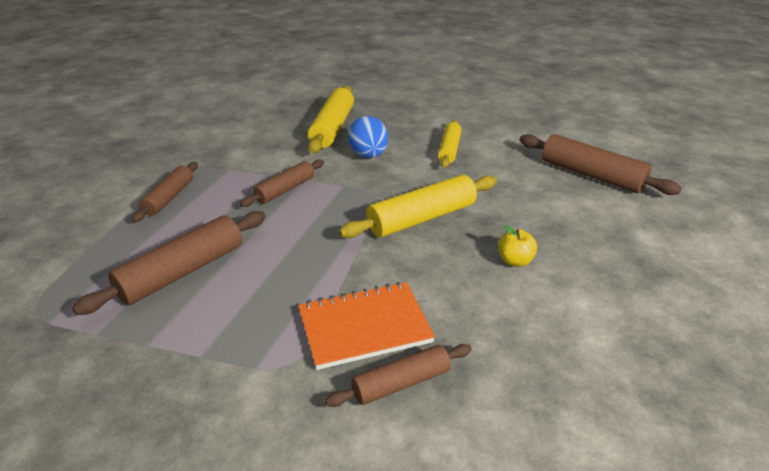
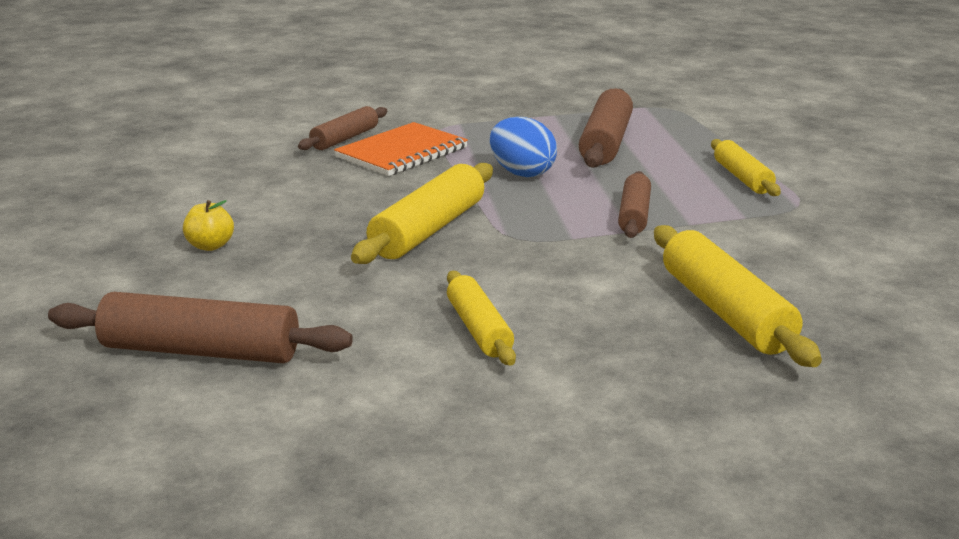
camera: 150 degrees right, 10 degrees down
(169, 198) = (742, 178): brown rolling pin -> yellow rolling pin
(369, 155) = (596, 283): blue egg -> blue egg (522, 173)
(515, 261) = (288, 219): yellow apple -> yellow apple (210, 246)

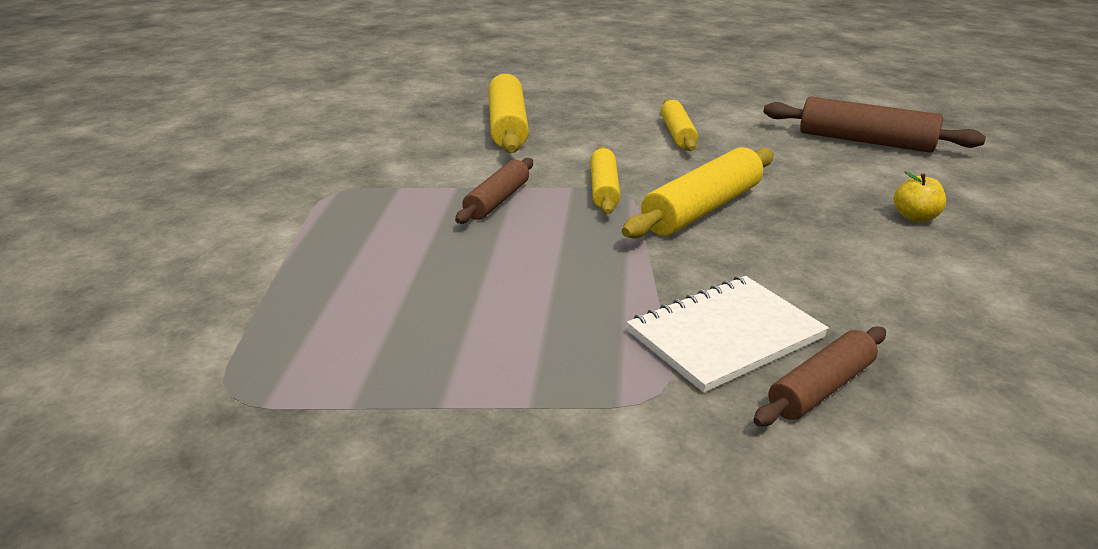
camera: 165 degrees left, 5 degrees up
(402, 152) = (725, 335): orange notebook -> white notebook
(522, 173) = (575, 271): blue egg -> none
(605, 143) = (425, 313): brown rolling pin -> none
(742, 178) = (336, 230): yellow rolling pin -> yellow rolling pin (604, 189)

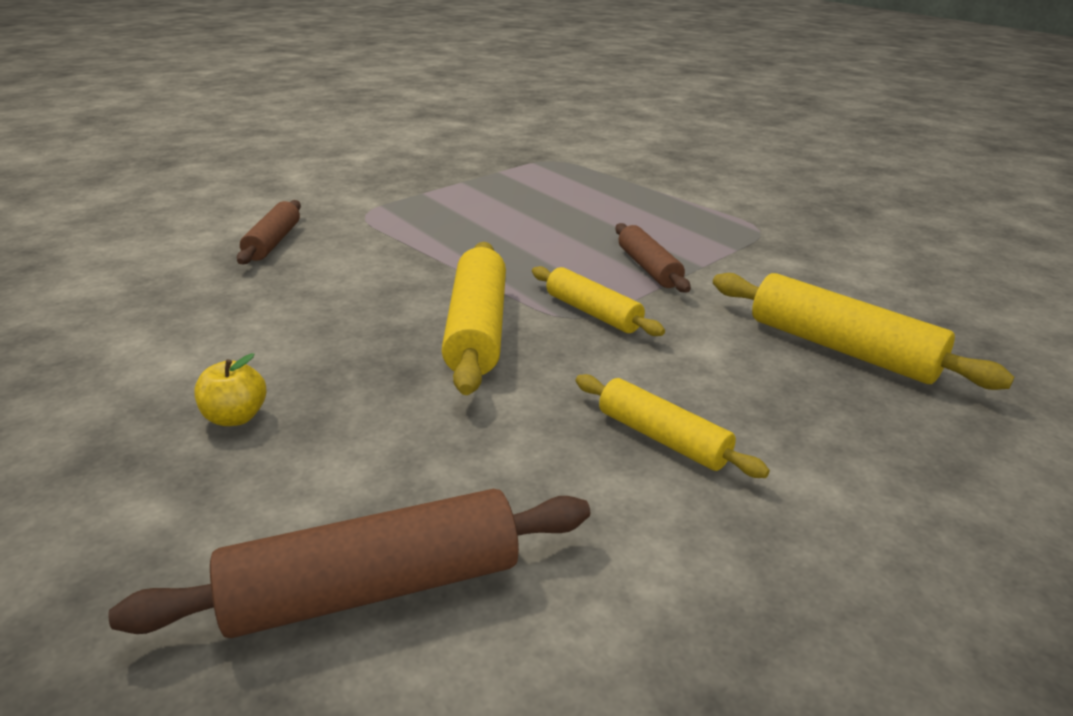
camera: 135 degrees right, 0 degrees up
(725, 335) = (354, 246): white notebook -> none

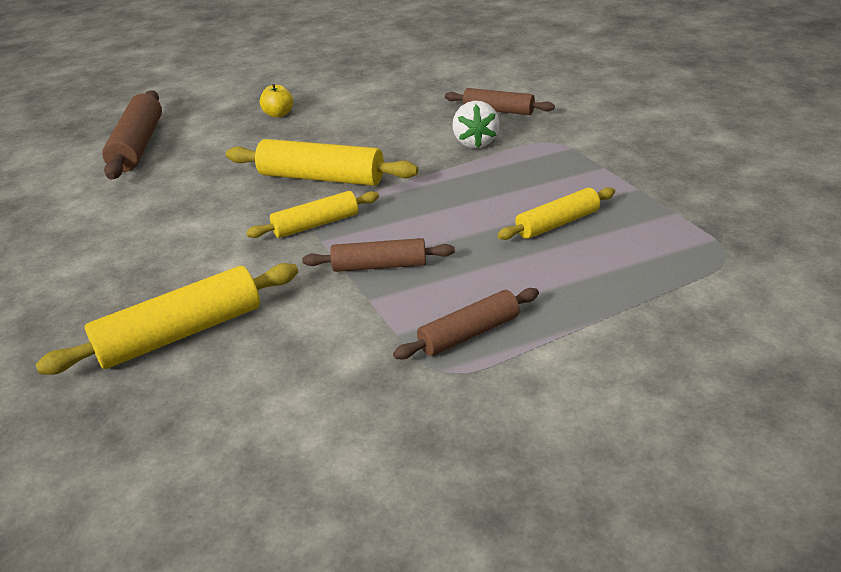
camera: 110 degrees right, 5 degrees up
(366, 248) = (475, 142): none -> white strawberry
(662, 438) = (157, 225): yellow rolling pin -> yellow rolling pin (557, 223)
(711, 225) = (469, 334): none -> brown rolling pin

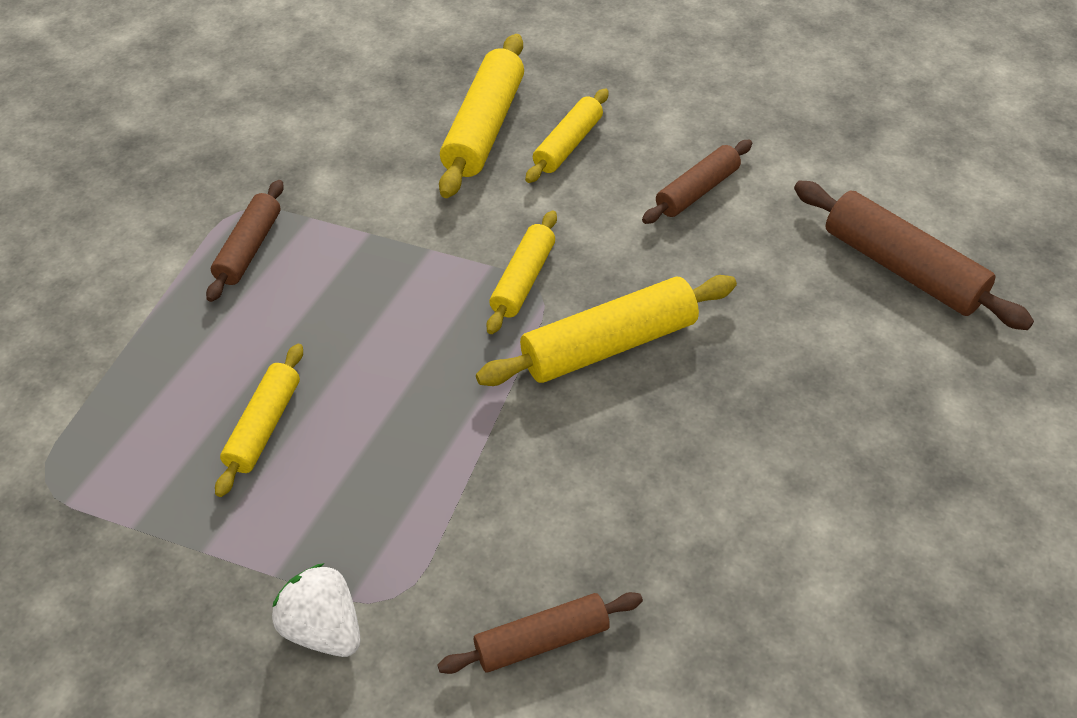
camera: 135 degrees right, 15 degrees up
(154, 288) = (568, 144): none -> yellow rolling pin
(278, 114) = (842, 428): yellow apple -> none
(379, 266) = (399, 269): brown rolling pin -> brown rolling pin (697, 191)
(475, 142) = (496, 529): white strawberry -> white strawberry (323, 628)

